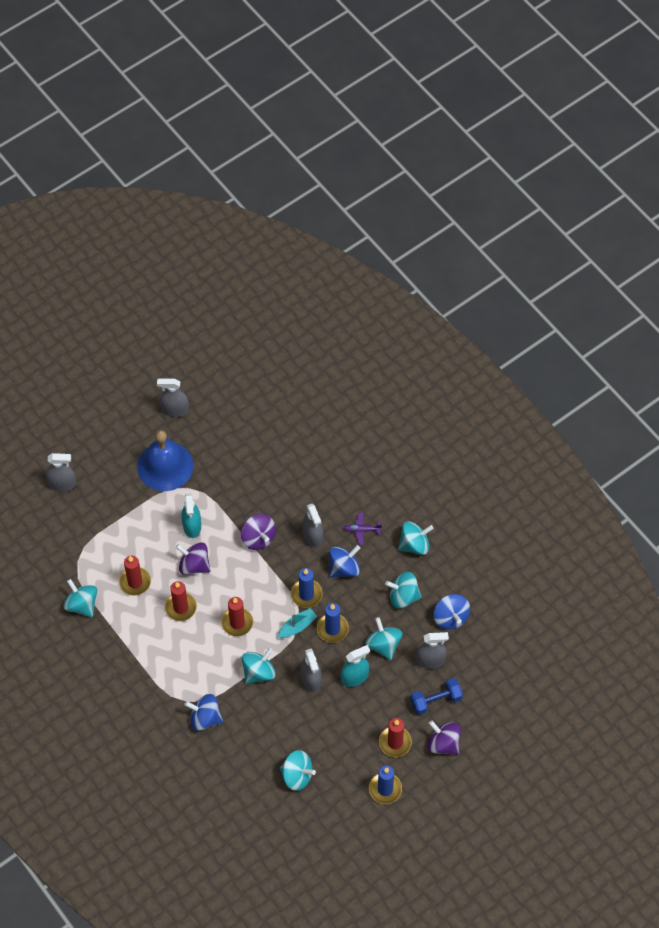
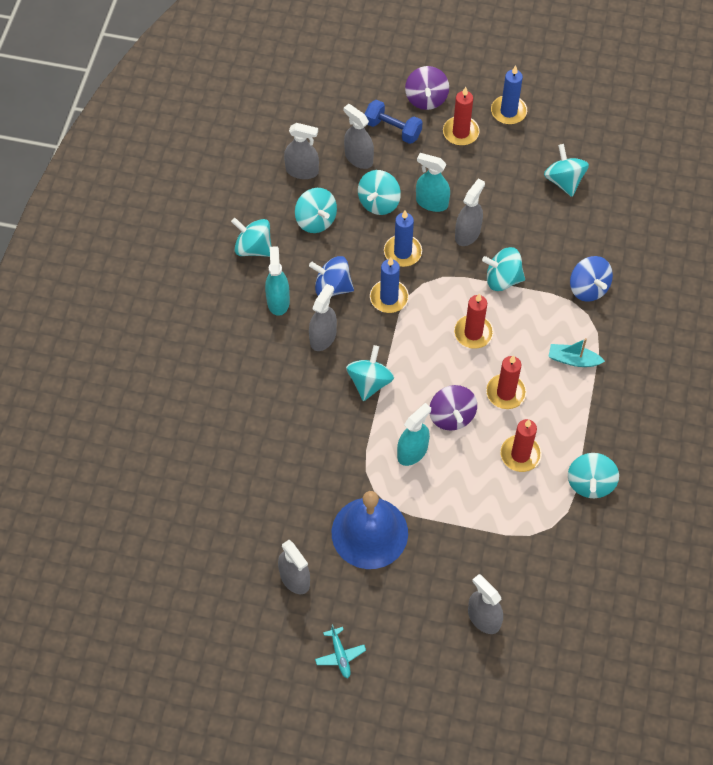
camera: 130 degrees left, 0 degrees up
(111, 400) = (340, 655): none -> turquoise plane
(258, 538) = (369, 382): purple spinning top -> turquoise spinning top
(297, 626) = (428, 281): turquoise boat -> turquoise boat (573, 360)
(361, 530) = (278, 301): purple plane -> turquoise spray bottle
(450, 617) = (302, 171): blue spinning top -> grey spray bottle

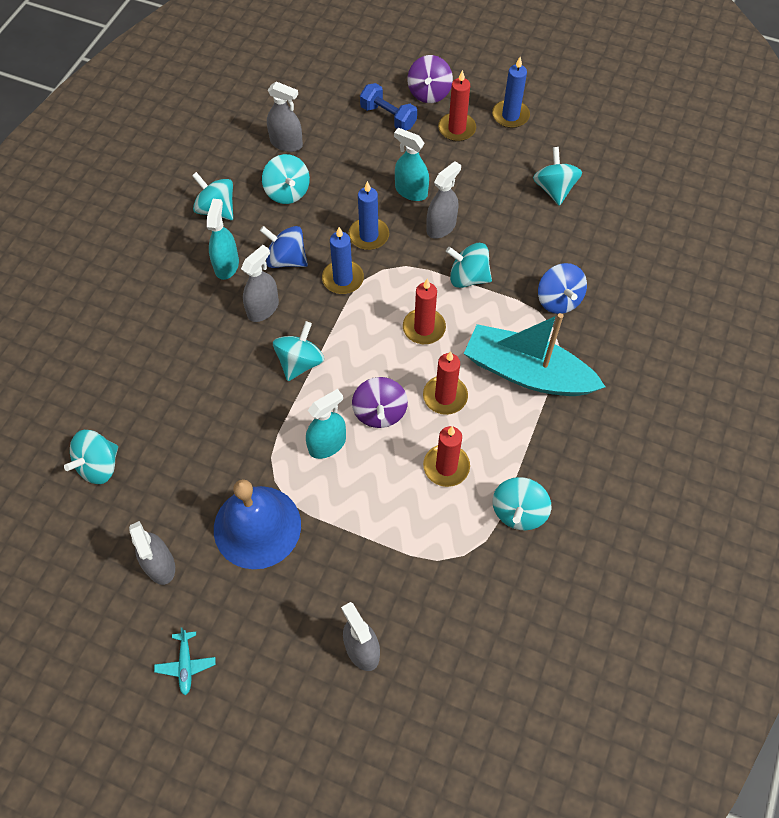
camera: 10 degrees right, 0 degrees up
(358, 158) = (347, 139): grey spray bottle -> none
(379, 202) = (356, 184): turquoise spinning top -> turquoise spinning top (99, 466)
(573, 360) = (527, 372): turquoise boat -> turquoise boat, size x2.24

